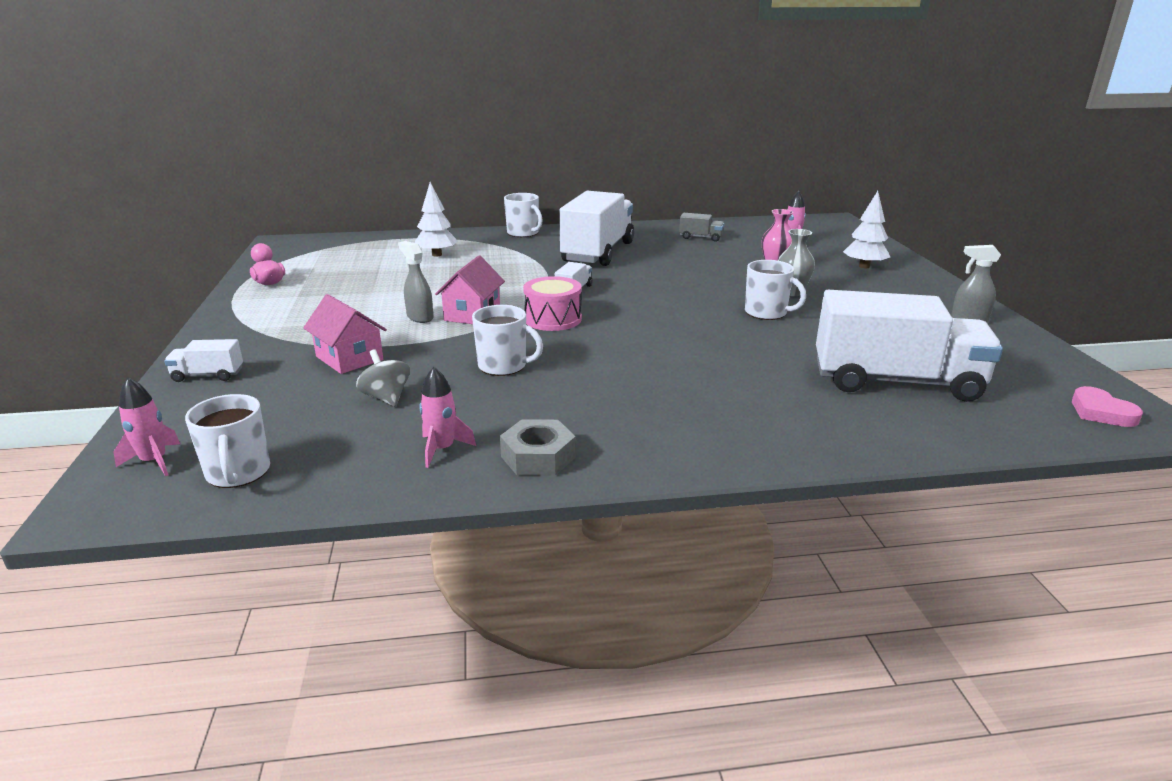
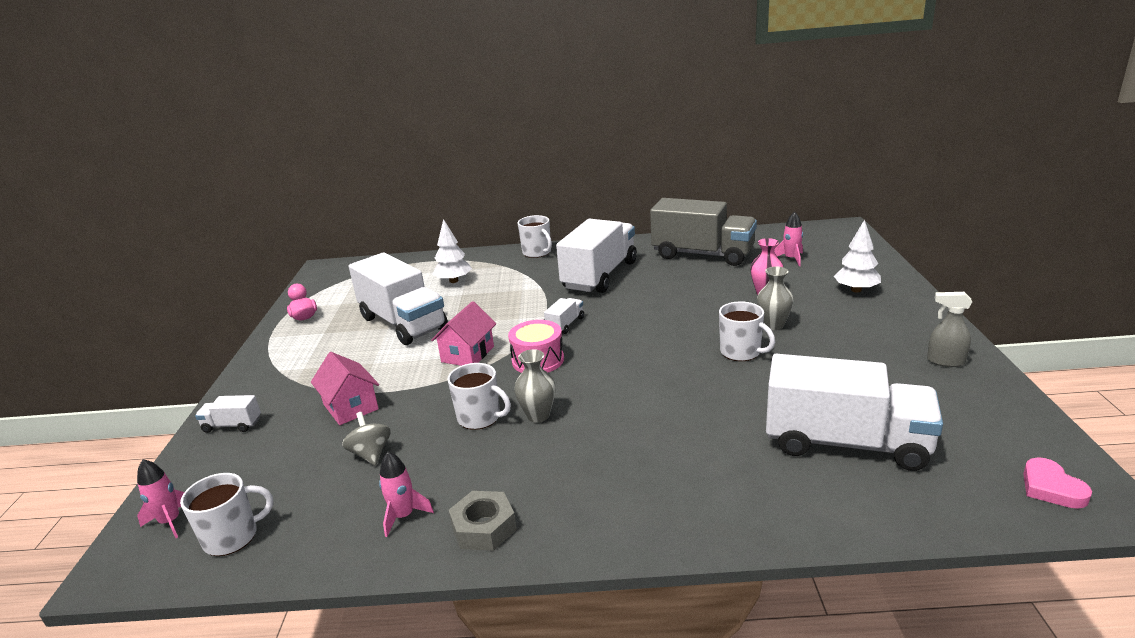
camera: 10 degrees right, 0 degrees up
(238, 473) = (232, 537): white mug -> white mug turned 105 degrees counterclockwise
(389, 288) = (403, 323): none -> white truck
(420, 317) = (421, 358): grey spray bottle -> none
(568, 364) = (538, 415): none -> grey vase
(700, 237) = (702, 254): grey truck -> grey truck, size x2.39

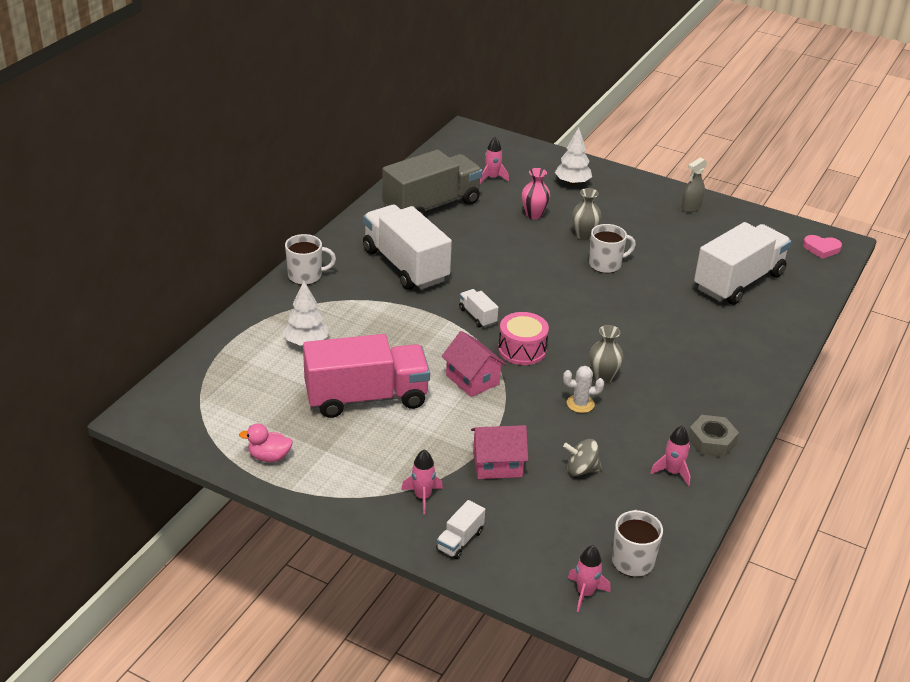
camera: 65 degrees left, 10 degrees up
(285, 388) = (422, 497): none -> pink rocket
(403, 323) = (366, 397): white truck -> pink truck
(480, 418) = (580, 404): white mug -> white cactus

